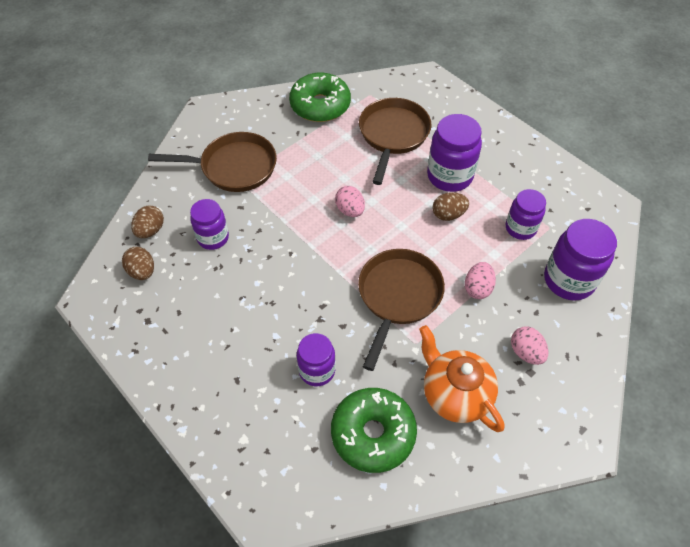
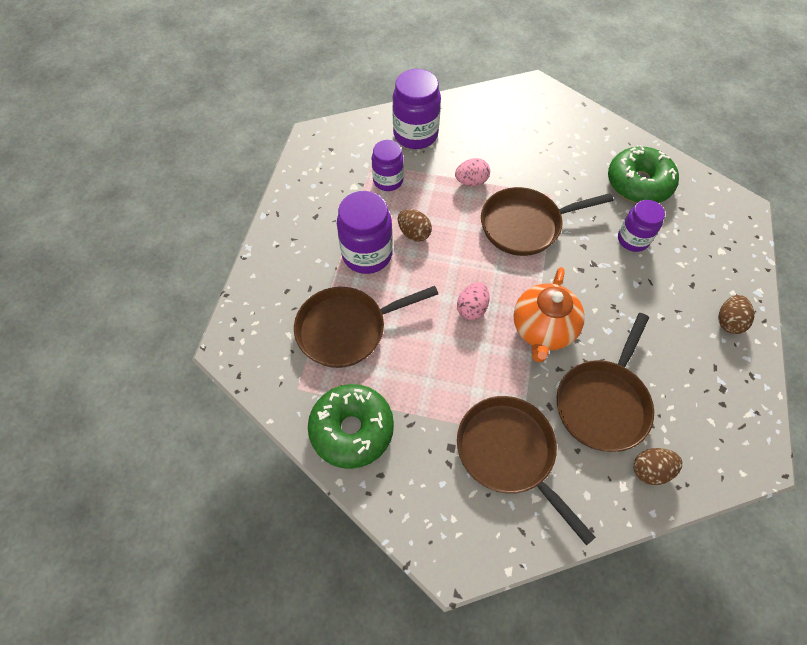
camera: 125 degrees left, 5 degrees up
(142, 271) = (692, 436): brown egg -> brown egg (728, 322)
(213, 238) = (603, 402): purple jar -> brown pan
(455, 394) = (567, 156): orange teapot -> orange teapot (542, 330)
(526, 352) = (499, 134): pink egg -> none

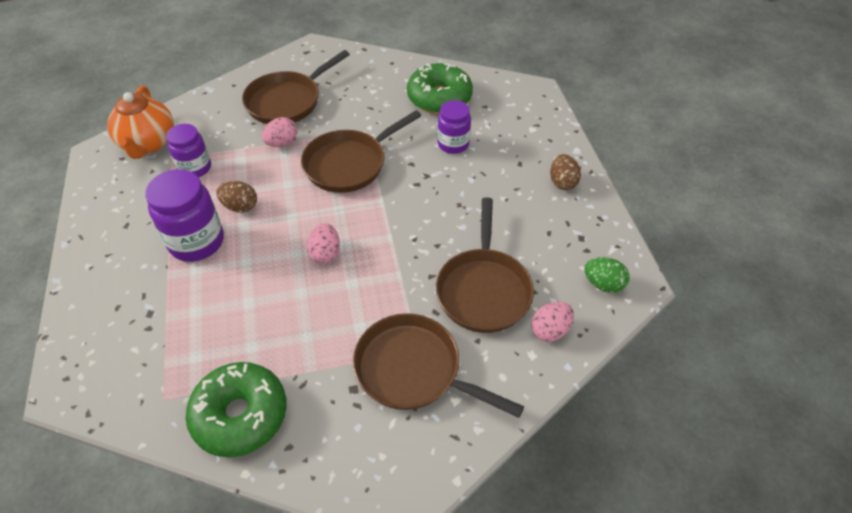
camera: 25 degrees left, 10 degrees down
(347, 329) = (200, 319): brown pan -> brown pan (287, 101)
(415, 134) = (209, 119): purple jar -> none
(542, 330) = (402, 247): orange teapot -> orange teapot (148, 143)
(650, 470) = (550, 330): brown egg -> pink egg
(724, 446) = (603, 284): none -> green egg

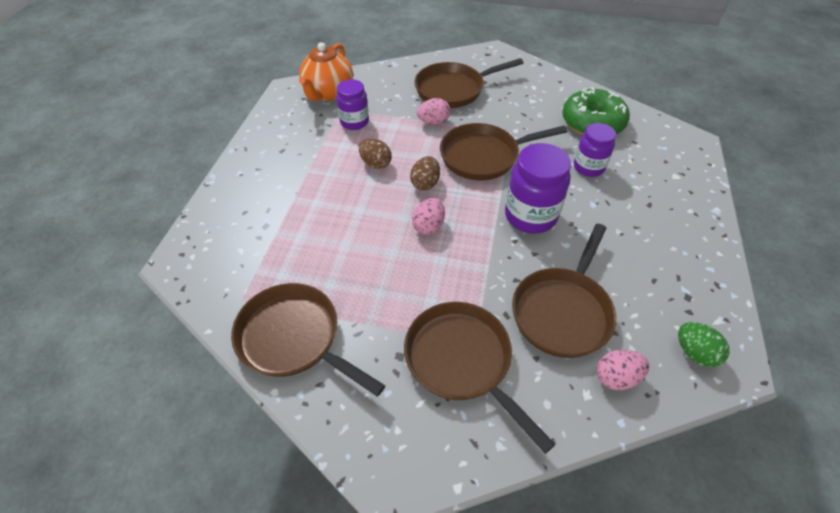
camera: 25 degrees right, 0 degrees up
(197, 242) = (328, 181): purple jar -> purple jar (530, 216)
(240, 415) = (294, 339): green donut -> brown pan
(562, 182) = (688, 236): brown egg -> brown egg (425, 183)

